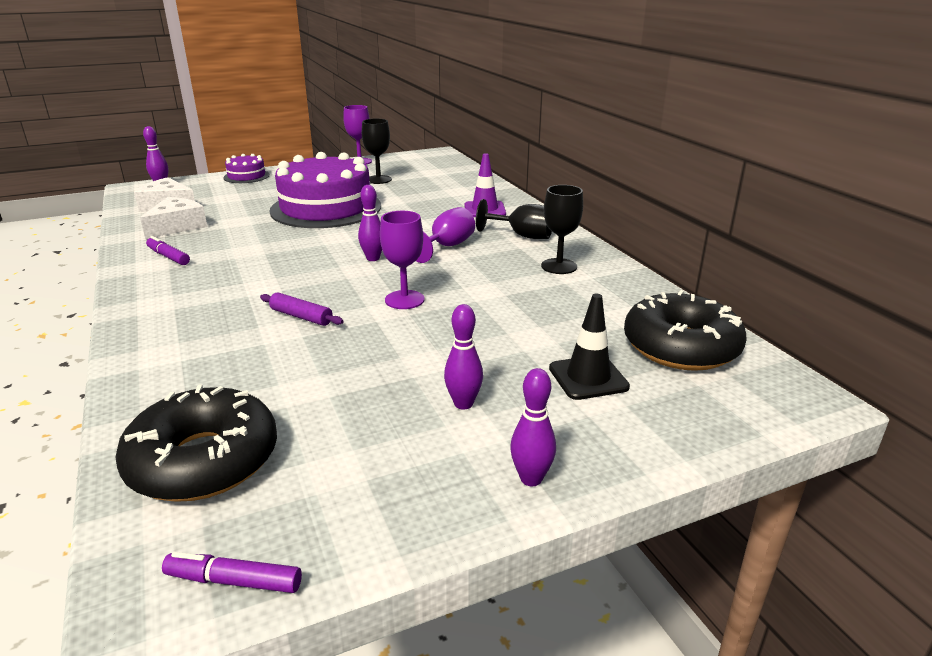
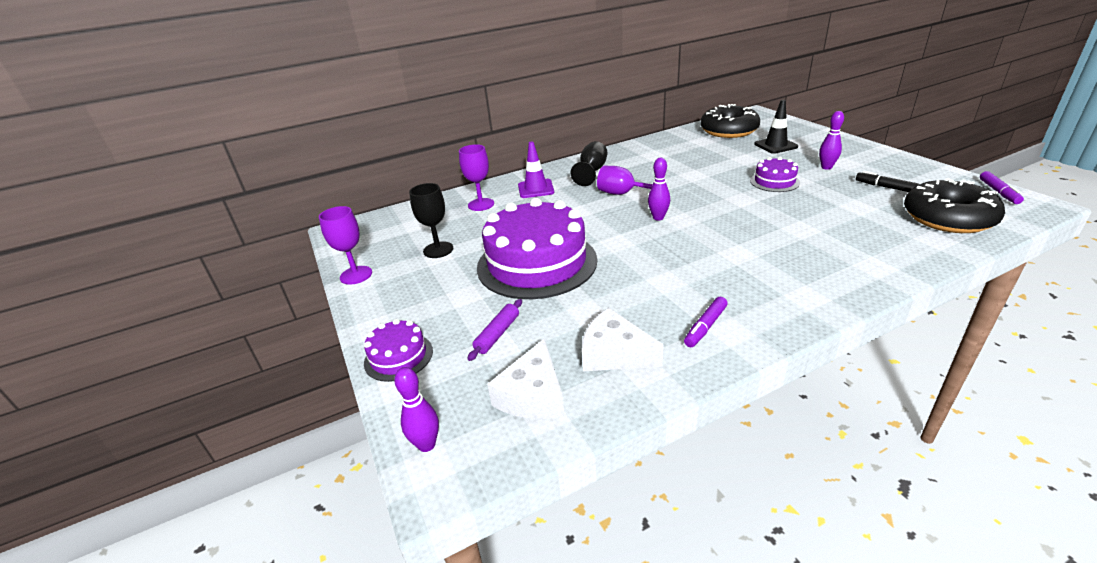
camera: 90 degrees left, 5 degrees up
(301, 316) = (774, 226): purple rolling pin -> purple rolling pin (497, 334)
(350, 439) = (885, 187): none -> black marker
(404, 300) = (723, 196): purple goblet -> purple goblet (481, 204)
(430, 343) = (774, 181): none -> purple cake
(531, 479) = (866, 151): purple bowling pin -> none
(559, 266) = (643, 158): black goblet -> none

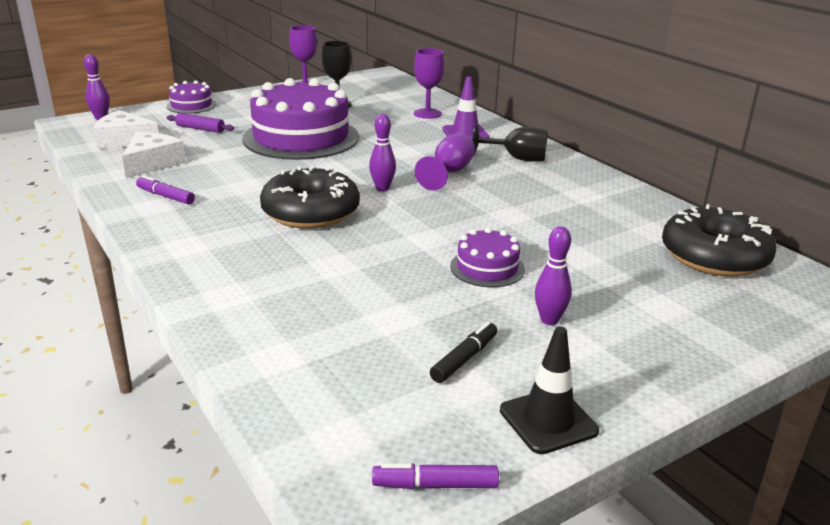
camera: 80 degrees right, 5 degrees down
(775, 145) = (647, 289): black traffic cone -> black traffic cone (548, 421)
(948, 218) = (339, 389): black donut -> black donut (310, 212)

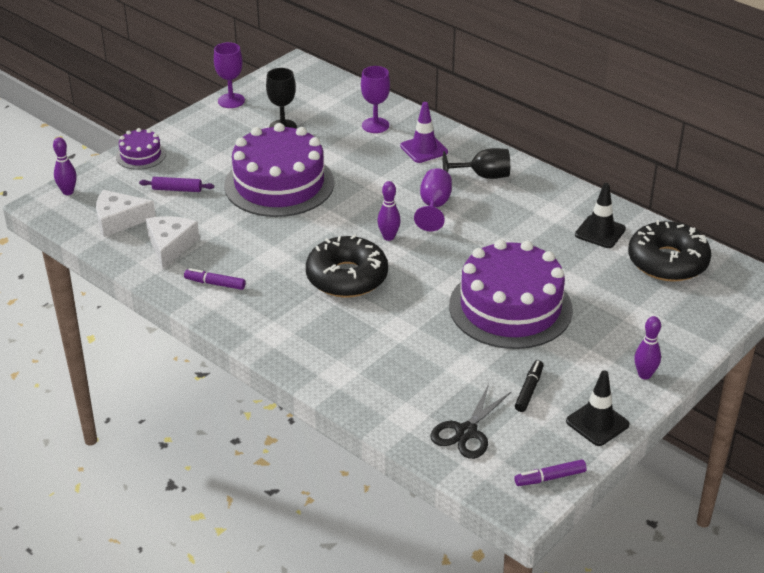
camera: 15 degrees left, 10 degrees up
(344, 393) = (466, 432): none -> black scissors
(487, 268) = (510, 307): purple cake -> purple cake, size x2.16
(549, 320) = (571, 346): purple bowling pin -> purple bowling pin (644, 375)
(633, 218) = (600, 232): none -> black traffic cone

